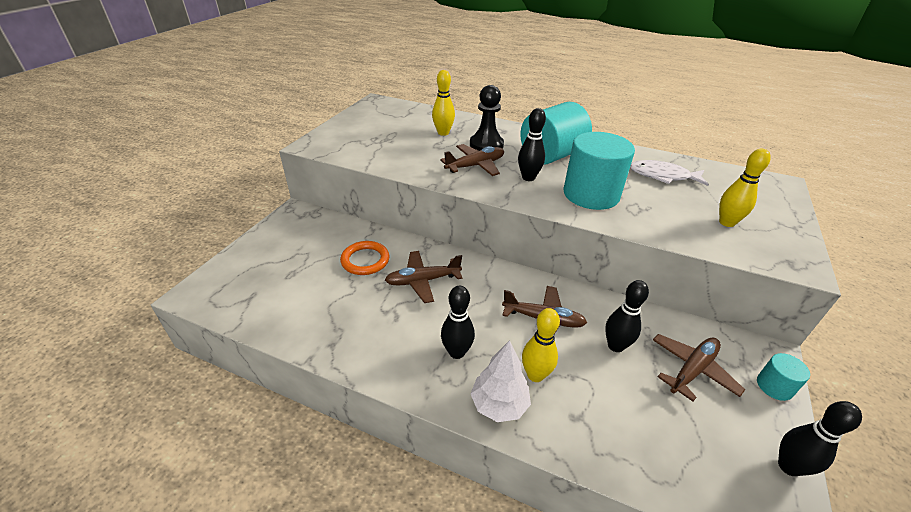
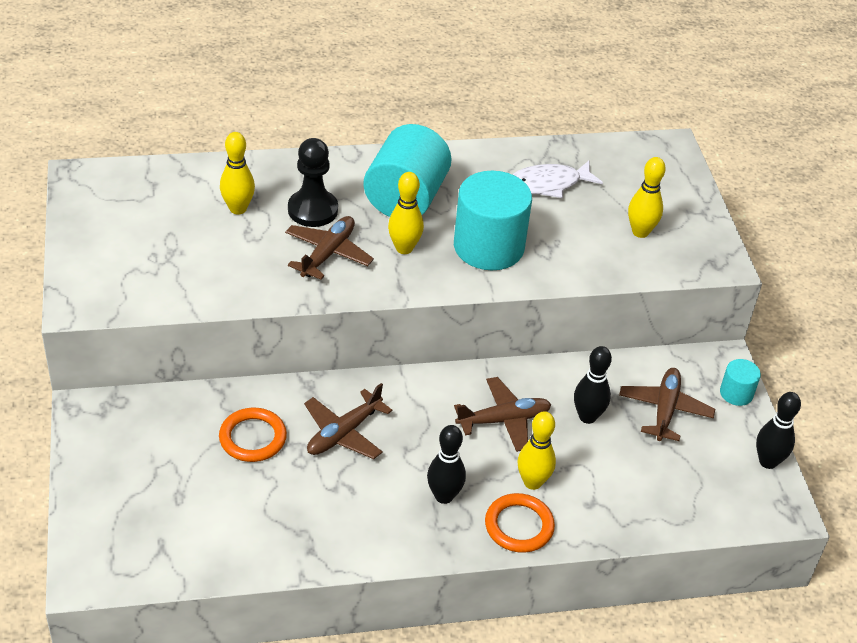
camera: 35 degrees left, 5 degrees up
(499, 405) = (519, 526): white tree -> orange ring
(528, 178) = (404, 248): black bowling pin -> yellow bowling pin

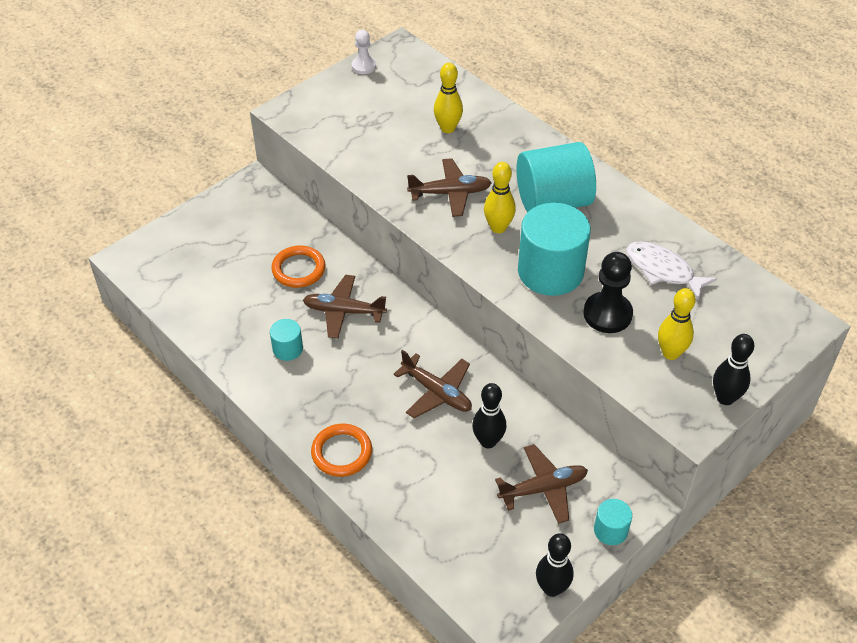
camera: 60 degrees right, 5 degrees up
(77, 215) = (363, 66): none -> white pawn
(312, 210) = (486, 162): black pawn -> black pawn (607, 314)
(353, 501) = (287, 349): none -> turquoise cylinder
(444, 496) = (333, 395): black bowling pin -> black bowling pin (725, 398)
(532, 482) = (391, 440): yellow bowling pin -> none

